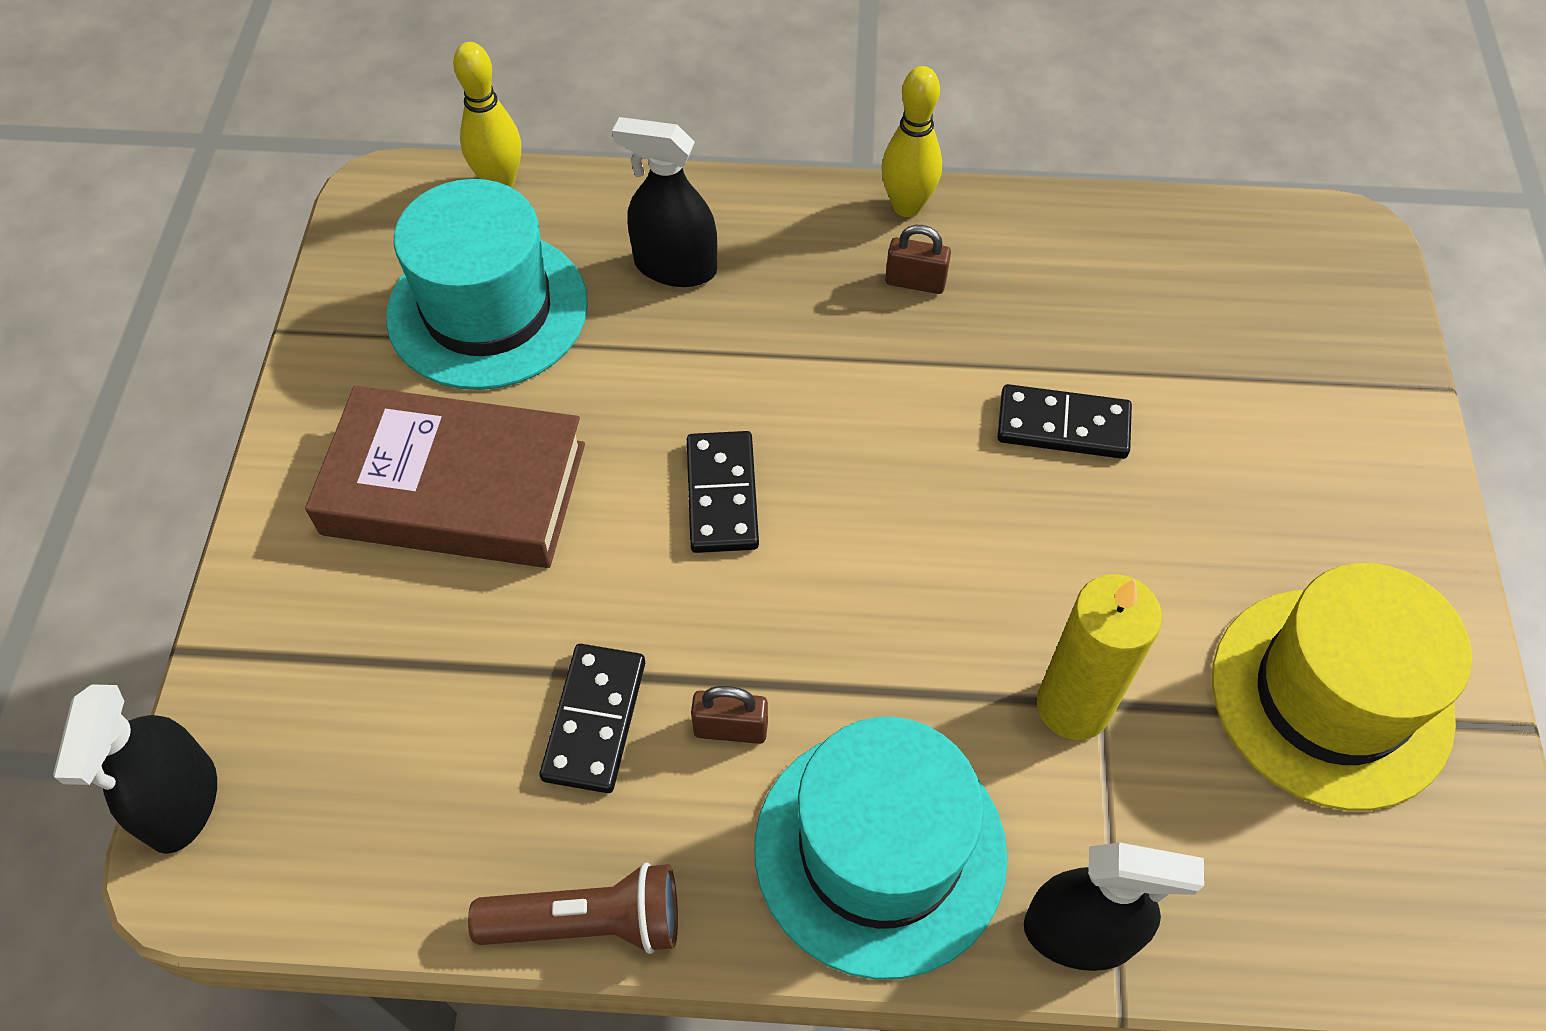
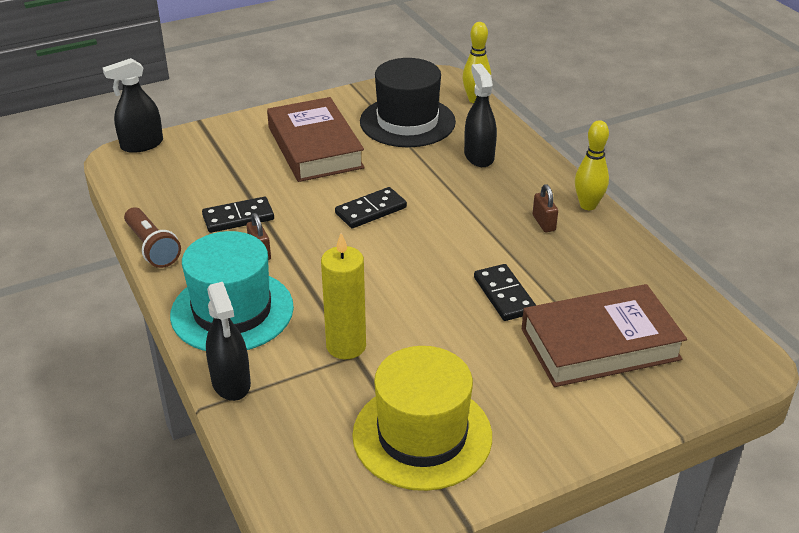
camera: 60 degrees right, 20 degrees down
(488, 310) = (407, 122): turquoise hat -> black hat
(1234, 372) = (600, 344): none -> brown book

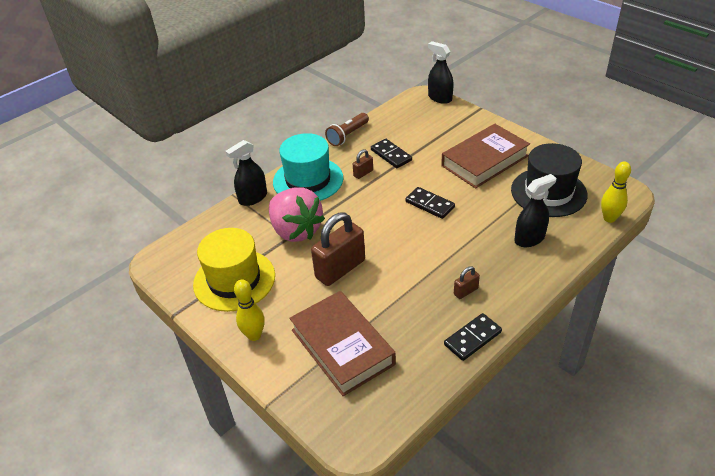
camera: 75 degrees right, 5 degrees up
(346, 346) = (296, 230): yellow candle -> pink strawberry
(454, 317) = (340, 269): none -> brown padlock
(504, 295) = (372, 287): black domino -> black domino (472, 338)
(588, 205) = (504, 312): yellow bowling pin -> yellow bowling pin (254, 335)

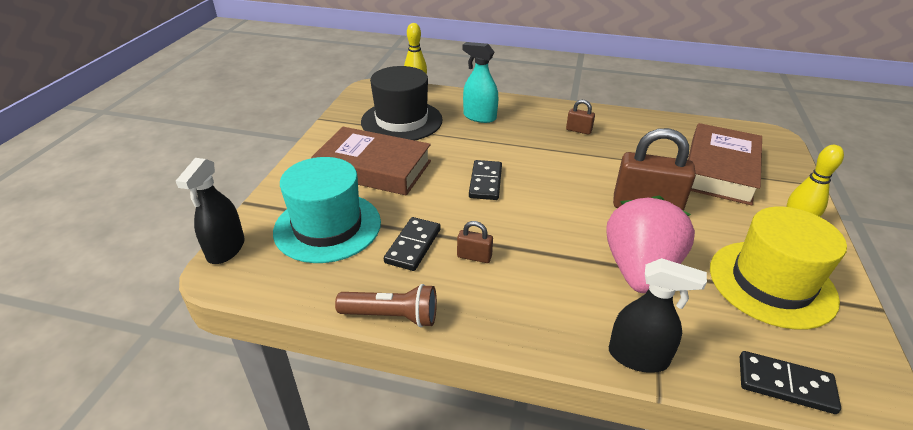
camera: 125 degrees left, 5 degrees down
(308, 180) = (538, 309): turquoise hat -> turquoise hat (327, 226)
(472, 338) = (620, 116): black domino -> black domino (785, 384)
(529, 239) = (479, 117): black spray bottle -> turquoise spray bottle

